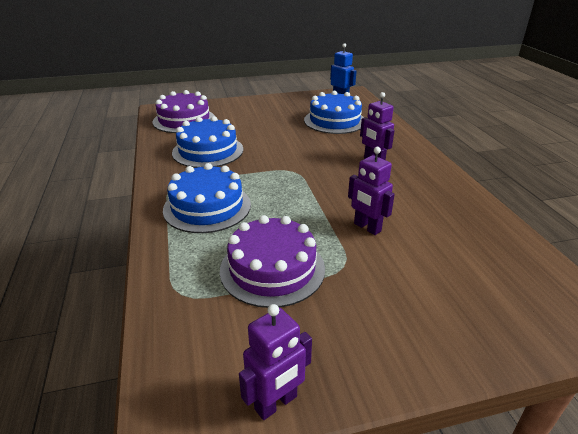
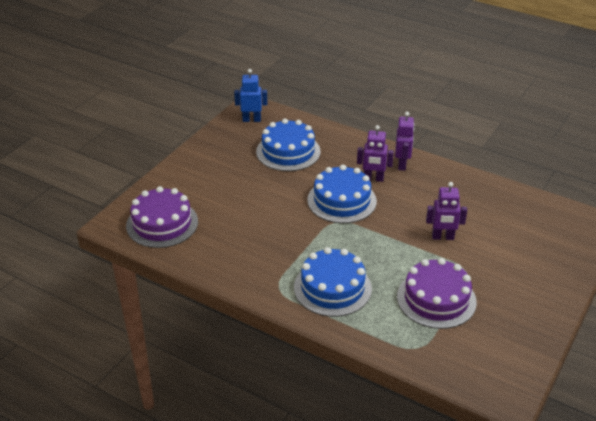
camera: 45 degrees left, 5 degrees up
(208, 151) = (245, 242): blue cake -> blue cake (342, 200)
(276, 403) = (534, 356): purple robot -> purple robot (402, 164)

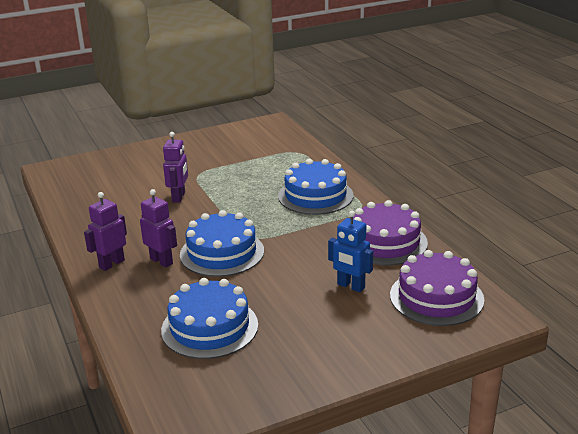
camera: 145 degrees left, 10 degrees down
(251, 119) = (200, 399): blue robot -> blue robot (350, 286)
(436, 299) = (245, 167): purple cake -> purple cake (385, 242)
(442, 237) = (179, 197): purple robot -> purple robot turned 60 degrees clockwise

